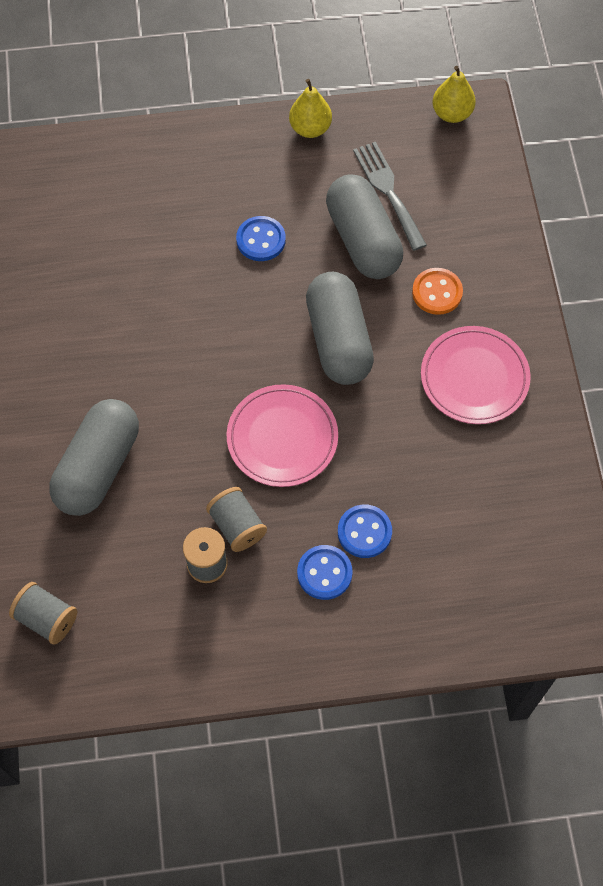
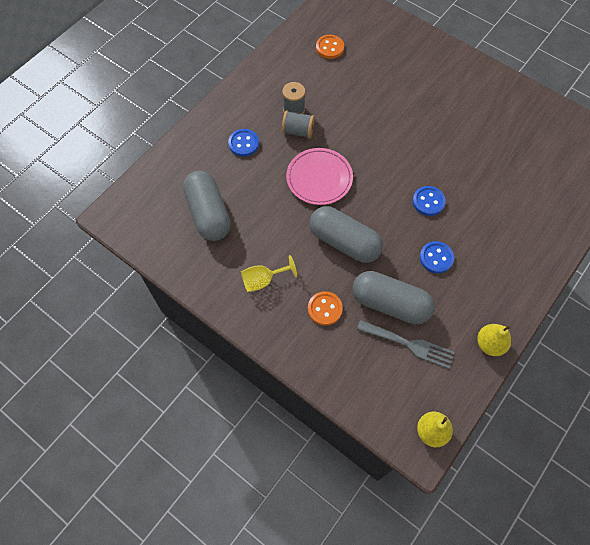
camera: 135 degrees right, 0 degrees up
(46, 618) = (329, 48): grey spool -> orange button
(98, 467) = (377, 106): grey capsule -> grey capsule (208, 213)
(364, 532) = (243, 171): blue button -> blue button (428, 201)
(474, 378) = (263, 280): pink plate -> yellow goblet

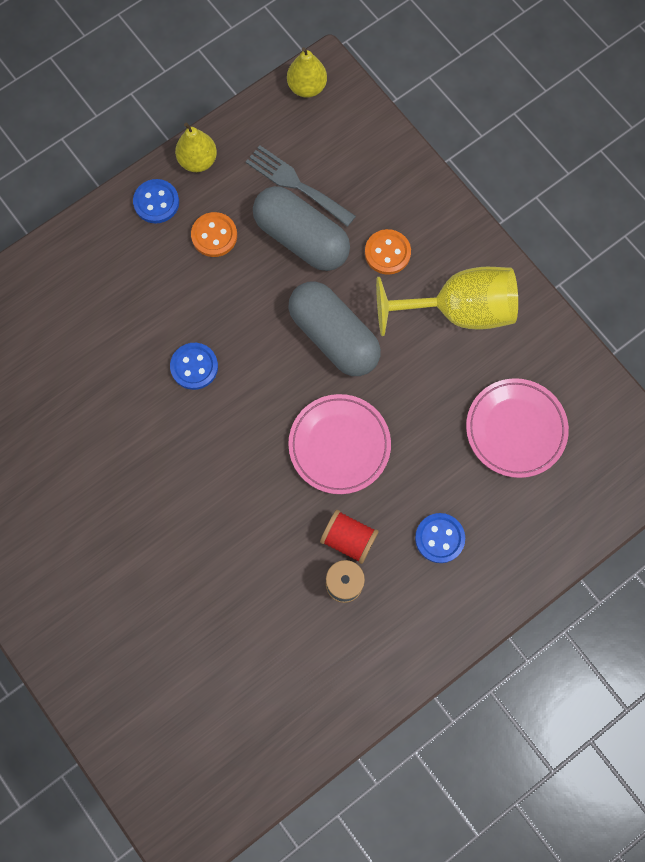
camera: 165 degrees left, 10 degrees up
(208, 213) = (515, 429): grey capsule -> pink plate
(263, 280) = (459, 310): yellow goblet -> yellow goblet, size x1.85
(298, 131) = (348, 539): grey spool -> red spool
(329, 48) = (245, 703): orange button -> orange button (214, 235)
(436, 258) = (217, 283): blue button -> blue button (156, 202)

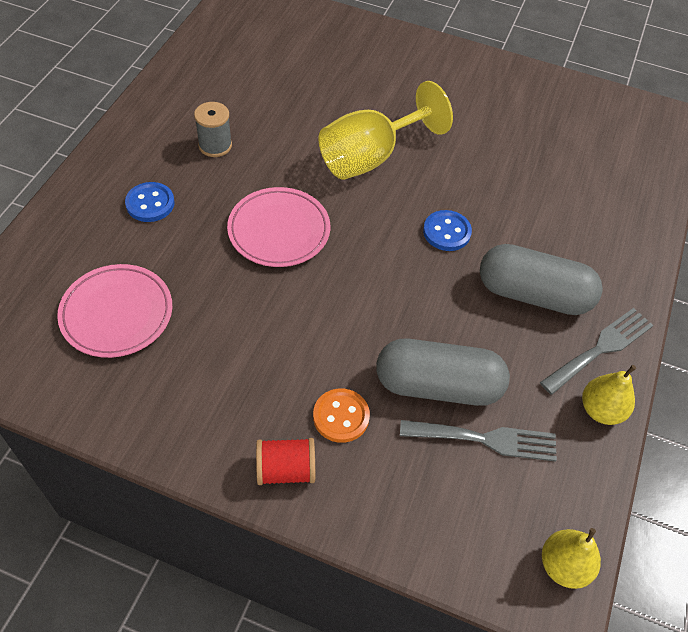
camera: 145 degrees right, 20 degrees down
(156, 202) = (601, 348): blue button -> grey fork
(214, 235) = (522, 345): orange button -> none
(333, 336) = (342, 311): grey capsule -> grey capsule (533, 294)
(348, 539) = (229, 173): red spool -> red spool (286, 470)
(459, 310) = (230, 395): yellow goblet -> yellow goblet (370, 157)

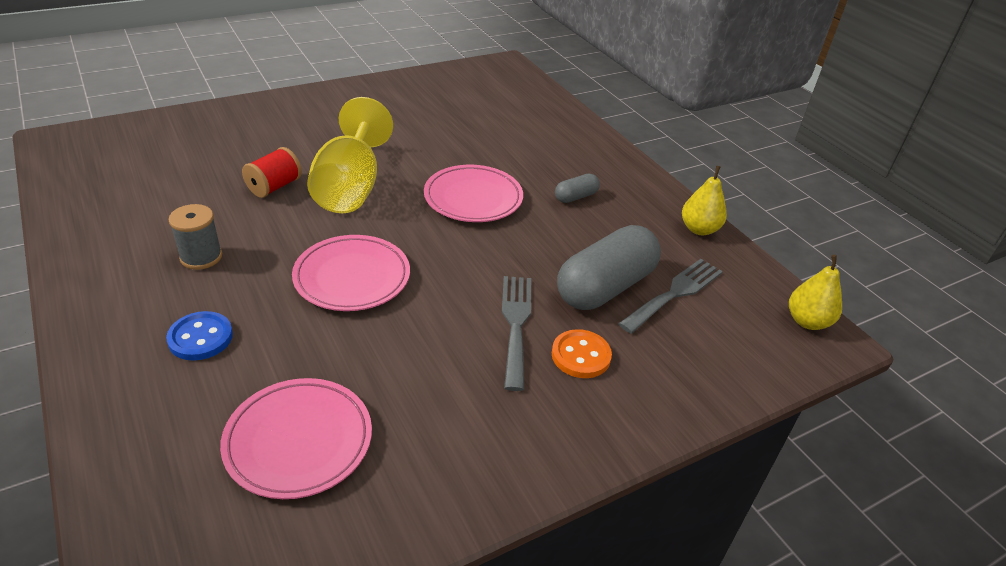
camera: 50 degrees left, 15 degrees down
(286, 470) = (601, 421): red spool -> red spool (274, 187)
(446, 232) = (473, 198): blue button -> pink plate
(533, 294) = (575, 197): grey capsule -> grey capsule, size x0.46
(601, 348) = (651, 199): grey fork -> grey fork (516, 324)

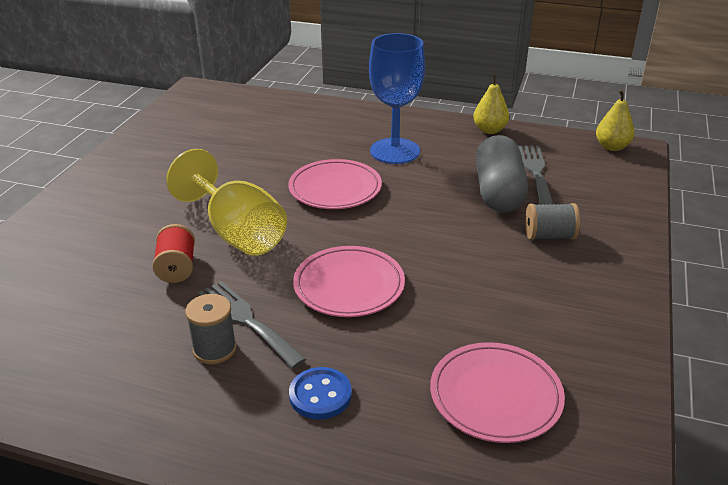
camera: 40 degrees left, 5 degrees down
(516, 324) = (490, 243): grey fork -> grey fork (246, 320)
(575, 197) = (395, 151): grey capsule -> blue goblet
(581, 355) = (549, 236): orange button -> grey spool

